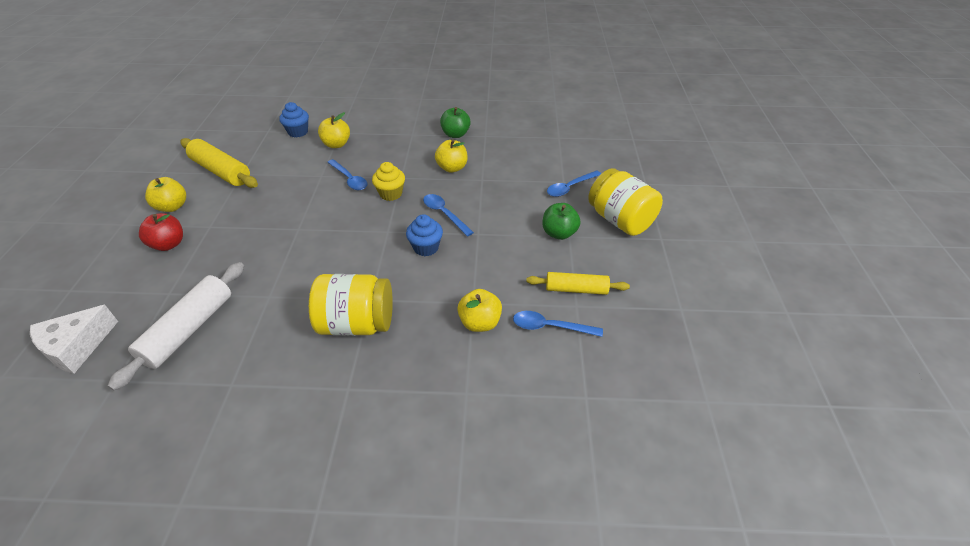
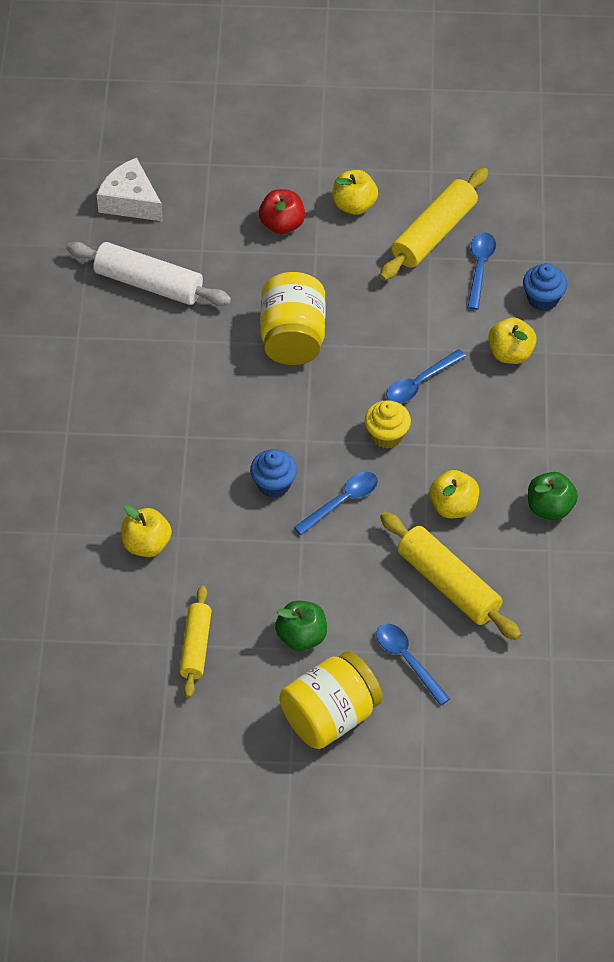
camera: 90 degrees right, 10 degrees up
(357, 323) = (150, 428): yellow jar -> yellow jar (293, 337)
(511, 171) = (448, 584): none -> yellow rolling pin
(550, 327) = (137, 614): blue spoon -> blue spoon (480, 267)

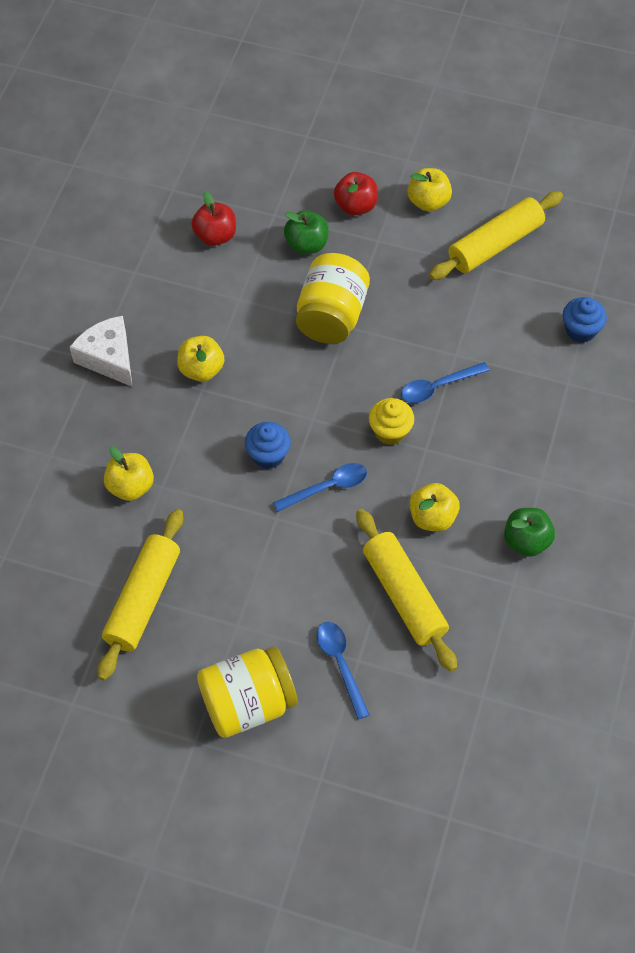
camera: 15 degrees right, 5 degrees up
(130, 201) = (224, 156): white cheese -> white cheese (109, 358)
(148, 283) = (215, 236): white rolling pin -> red apple
(195, 646) = (143, 599): yellow rolling pin -> yellow rolling pin, size x1.55
(301, 637) = (246, 614): green apple -> green apple (306, 245)
(480, 267) = (529, 287): blue spoon -> none
(510, 353) = (533, 377): yellow apple -> yellow apple (201, 369)

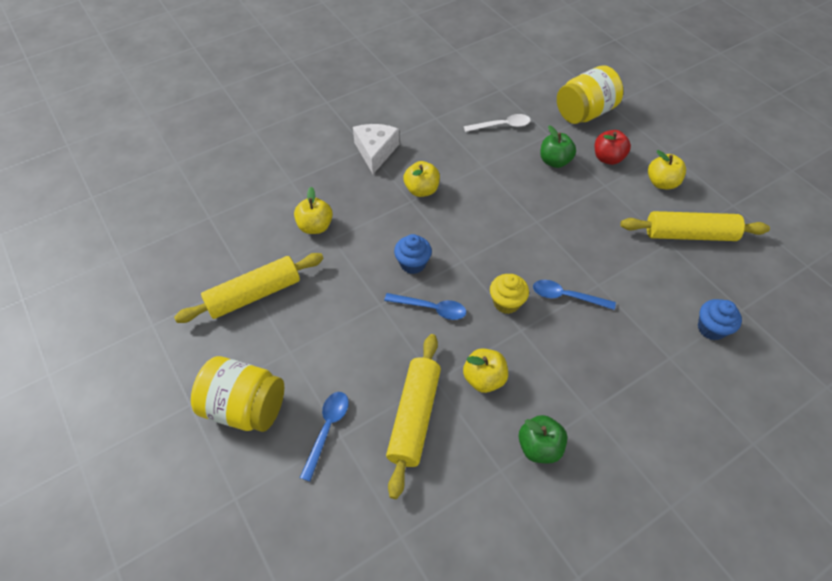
camera: 40 degrees right, 5 degrees down
(215, 236) = (502, 126): red apple -> white spoon
(331, 316) = (532, 210): yellow jar -> yellow jar (584, 113)

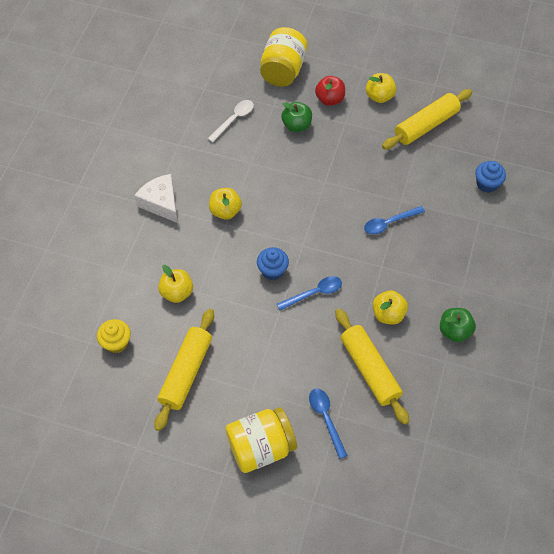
camera: 40 degrees left, 5 degrees up
(506, 302) = (357, 254): yellow cupcake -> yellow cupcake (116, 343)

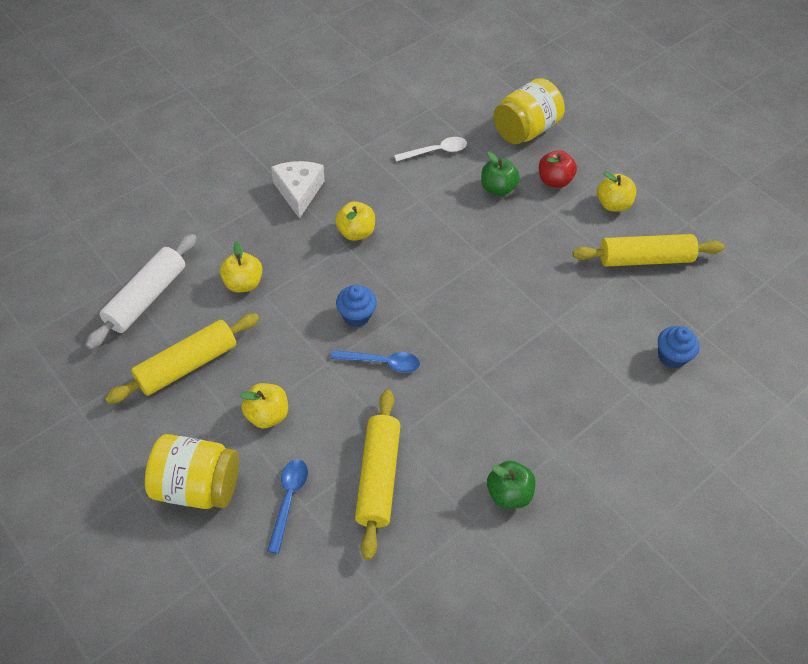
camera: 30 degrees right, 5 degrees down
(116, 343) = (146, 298): yellow cupcake -> white rolling pin
(388, 314) = (445, 431): yellow apple -> yellow apple (267, 415)
(389, 223) = (523, 336): blue spoon -> none

